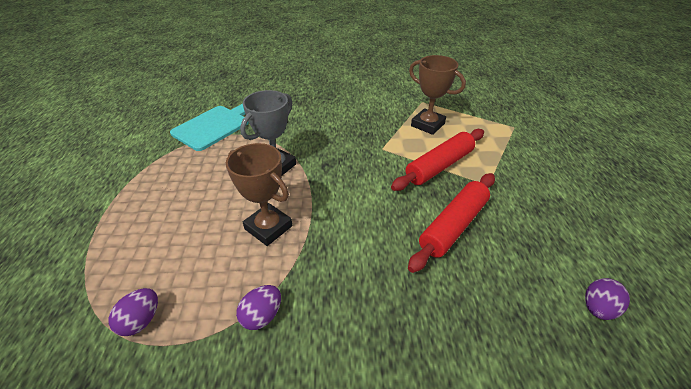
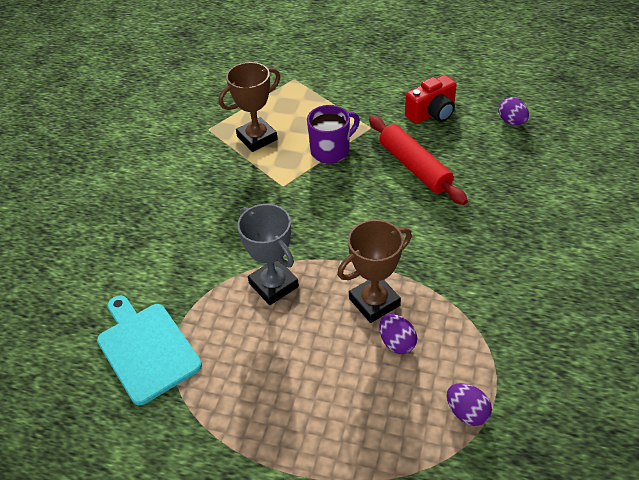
camera: 70 degrees left, 5 degrees up
(262, 316) = (480, 316): purple egg -> purple egg (397, 343)
(439, 166) = (331, 151): red rolling pin -> purple mug
(547, 226) = (432, 113): none -> red camera

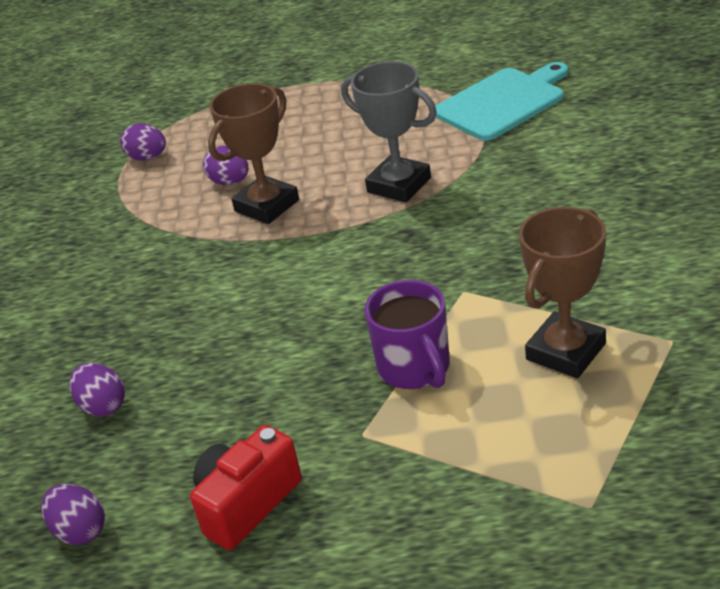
camera: 165 degrees right, 10 degrees down
(146, 349) = (502, 102): turquoise cutting board -> turquoise cutting board turned 75 degrees counterclockwise
(331, 151) = (415, 368): purple mug -> purple mug turned 60 degrees counterclockwise
(414, 167) = (257, 383): red rolling pin -> none
(502, 178) = (103, 406): none -> purple egg

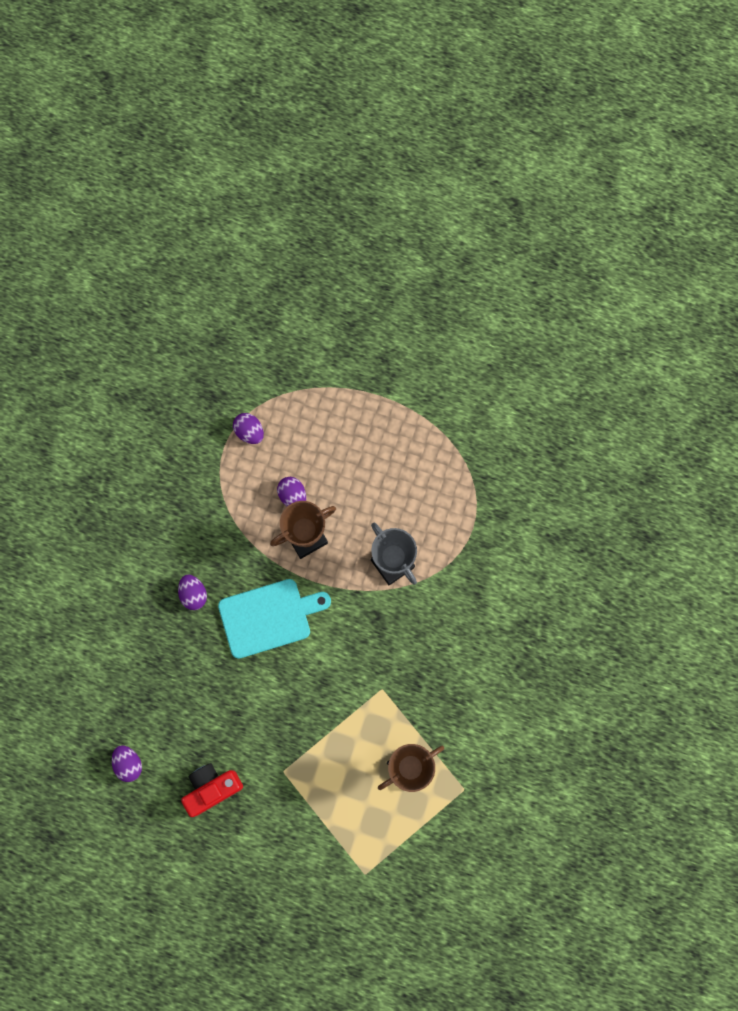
camera: 15 degrees right, 40 degrees up
(103, 406) = (160, 676): purple egg -> purple egg (193, 594)
(415, 368) = (329, 737): purple mug -> none
(502, 102) = (498, 507): turquoise cutting board -> turquoise cutting board (268, 617)

